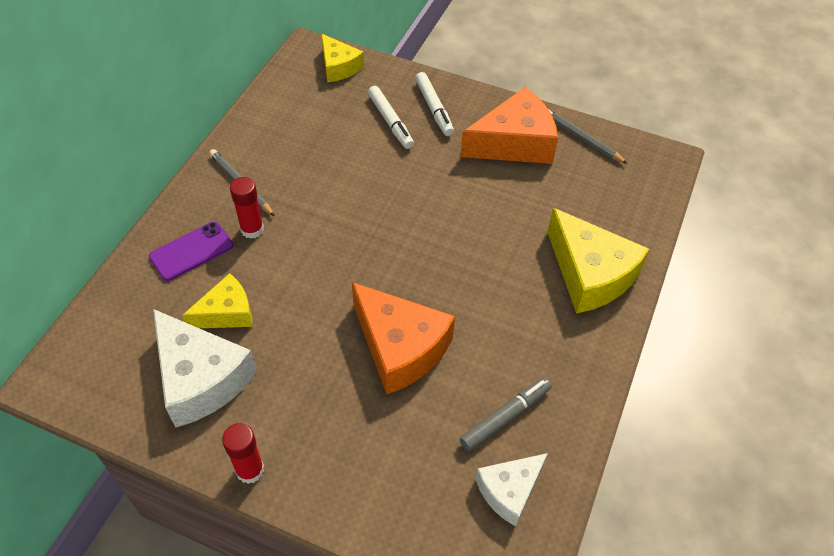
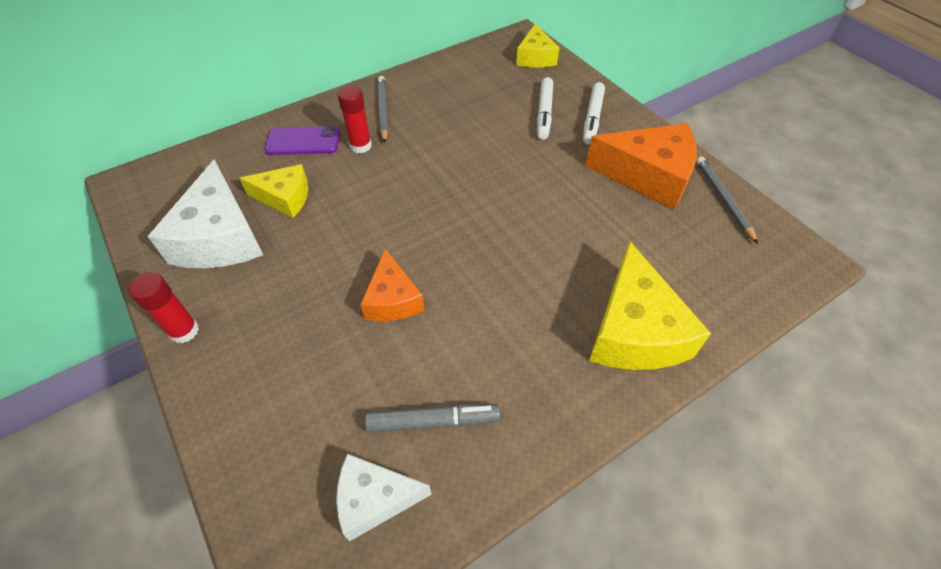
camera: 35 degrees right, 0 degrees up
(400, 347) = (392, 299): orange cheese -> orange cheese, size x0.60

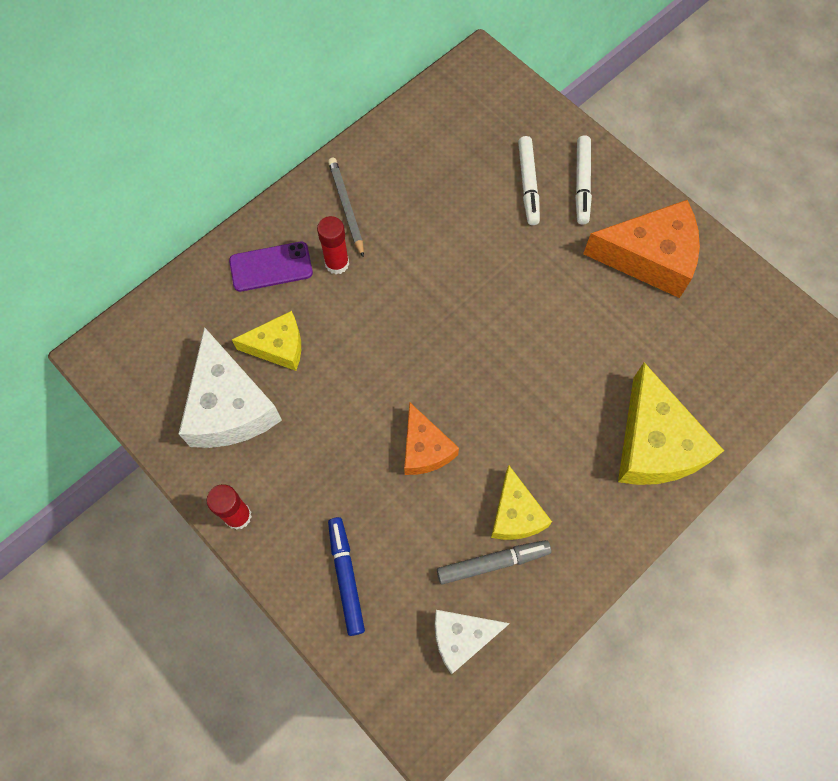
camera: 10 degrees left, 15 degrees up
(268, 408) = (346, 577): none -> blue marker
(535, 57) = (503, 96): yellow cheese -> yellow cheese (515, 514)
(723, 199) = (727, 277): grey pencil -> none

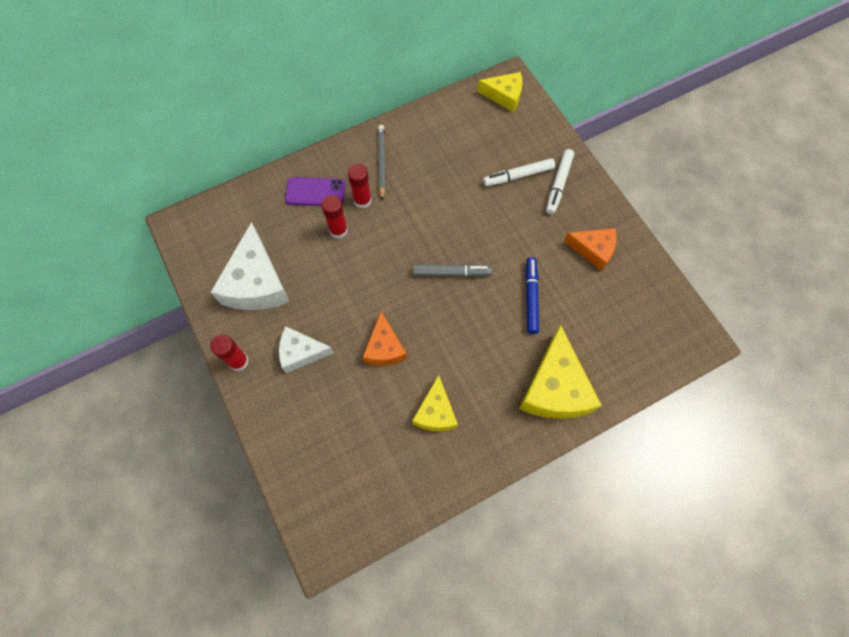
camera: 15 degrees right, 0 degrees up
(278, 347) = (303, 249): yellow cheese -> yellow cheese (504, 96)
(317, 310) = (338, 230): none -> red glue stick
(346, 577) = (300, 424): blue marker -> blue marker (531, 297)
(462, 638) = (369, 491): white cheese -> white cheese (301, 352)
(493, 563) = (408, 443): grey marker -> grey marker (451, 273)
(528, 184) = (518, 176): white marker -> white marker turned 60 degrees clockwise
(650, 257) = (593, 250): orange cheese -> orange cheese, size x0.60

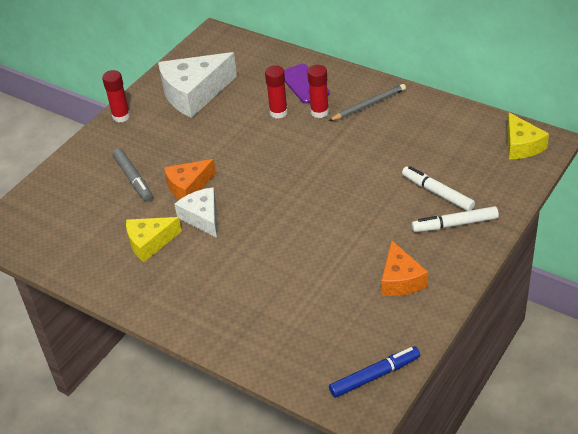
camera: 65 degrees right, 25 degrees down
(301, 352) = (151, 144): white cheese -> white cheese (202, 217)
(451, 273) = (293, 194): grey marker -> grey marker (133, 179)
(531, 297) = (310, 256): blue marker -> blue marker (374, 376)
(555, 388) = (226, 311): yellow cheese -> none

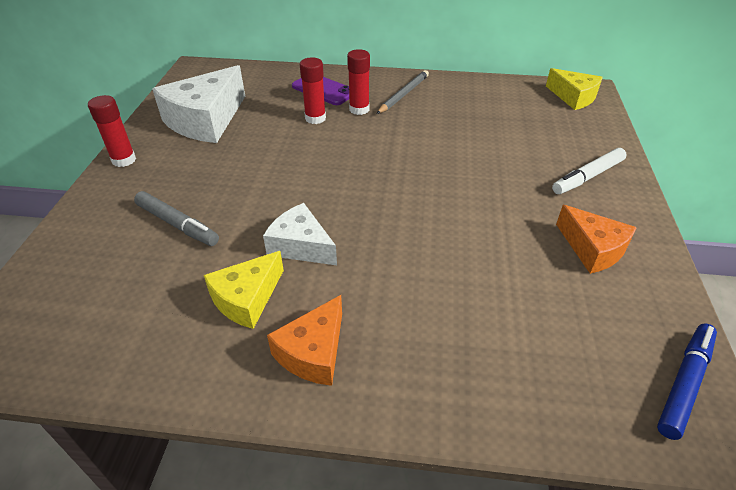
camera: 30 degrees left, 0 degrees up
(188, 187) = (259, 215): orange cheese -> orange cheese (313, 352)
(437, 193) = (541, 153): white marker -> none

